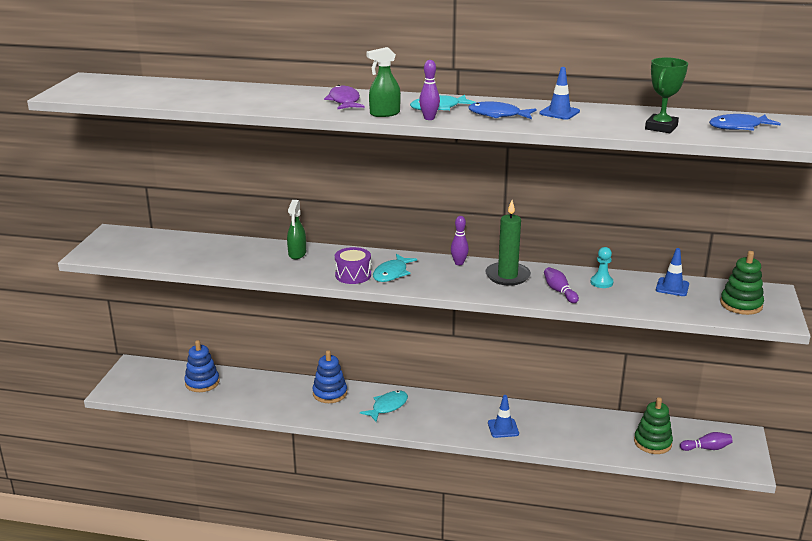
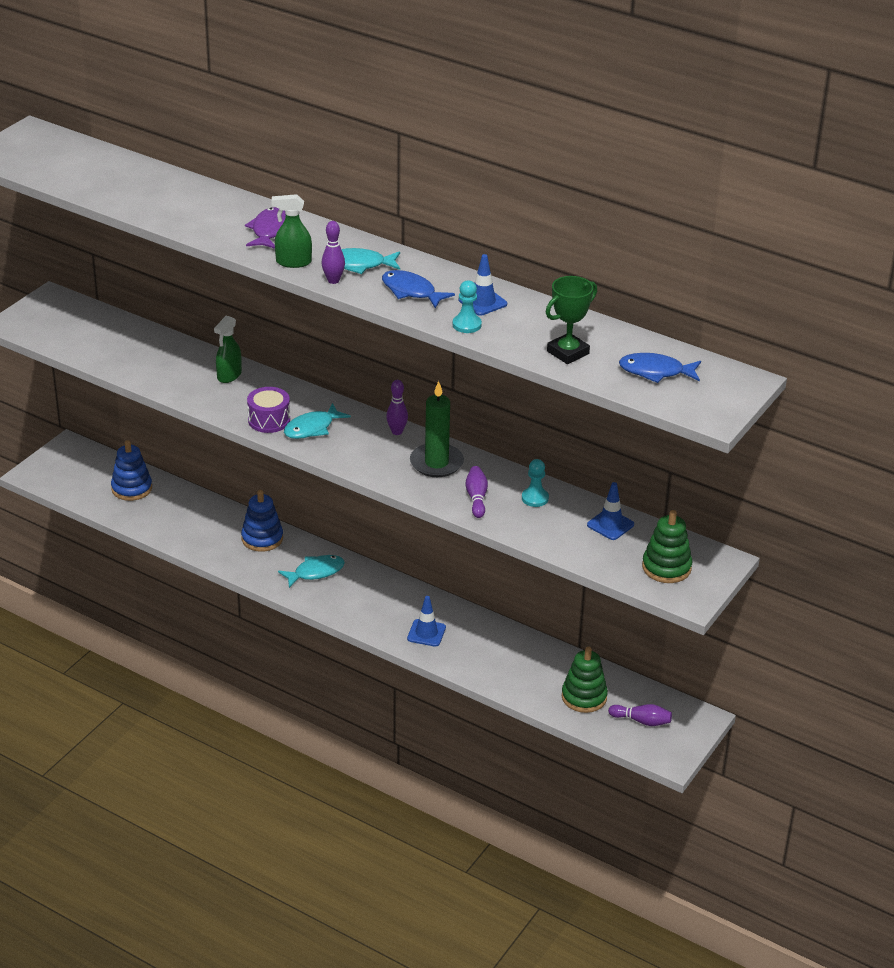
camera: 20 degrees right, 10 degrees up
(565, 125) = (467, 325): none -> turquoise pawn

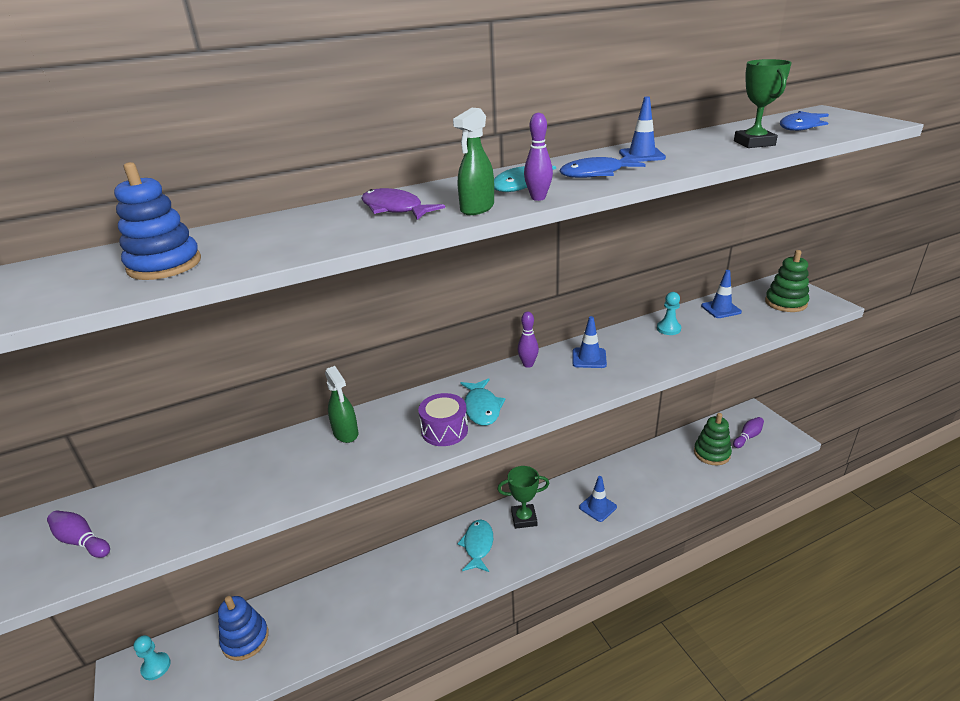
camera: 55 degrees left, 5 degrees down
(262, 538) = (406, 564): blue stacking toy -> blue stacking toy (164, 265)
(371, 589) = (524, 518): none -> green trophy
(436, 463) = (589, 358): green candle -> blue traffic cone
(467, 325) = (679, 164): turquoise pawn -> turquoise pawn (156, 667)
(476, 498) = (652, 353): purple bowling pin -> purple bowling pin (82, 541)

